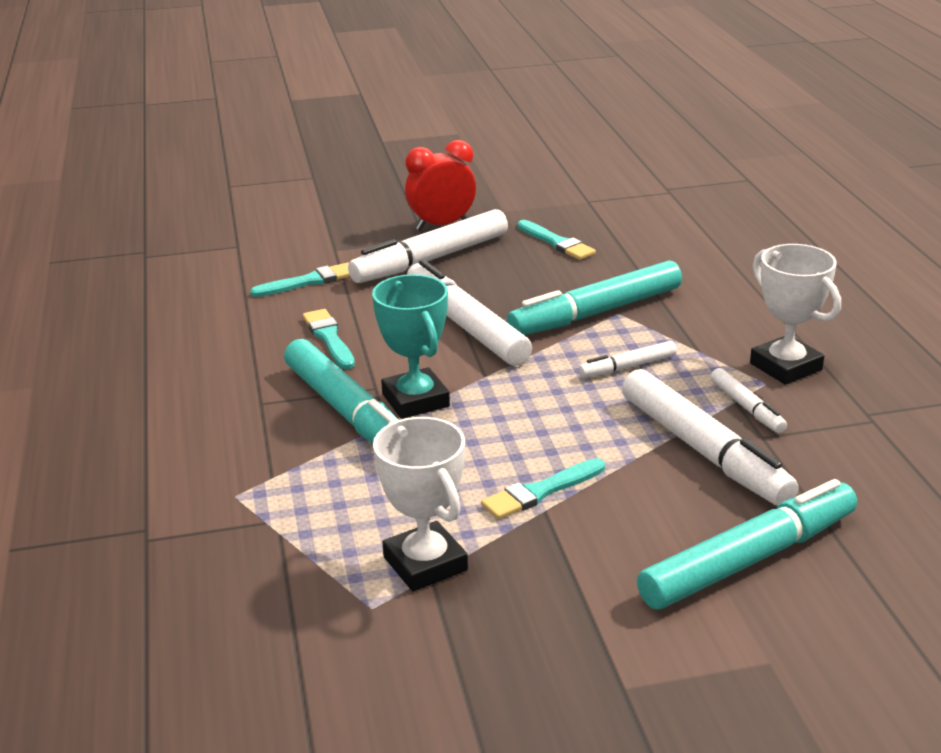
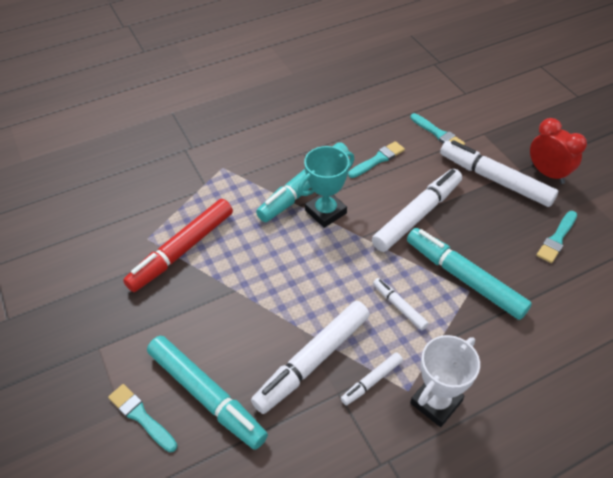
camera: 75 degrees right, 20 degrees up
(425, 564) = (182, 250): white trophy -> red marker
(540, 491) = (251, 285): turquoise brush -> turquoise brush (141, 416)

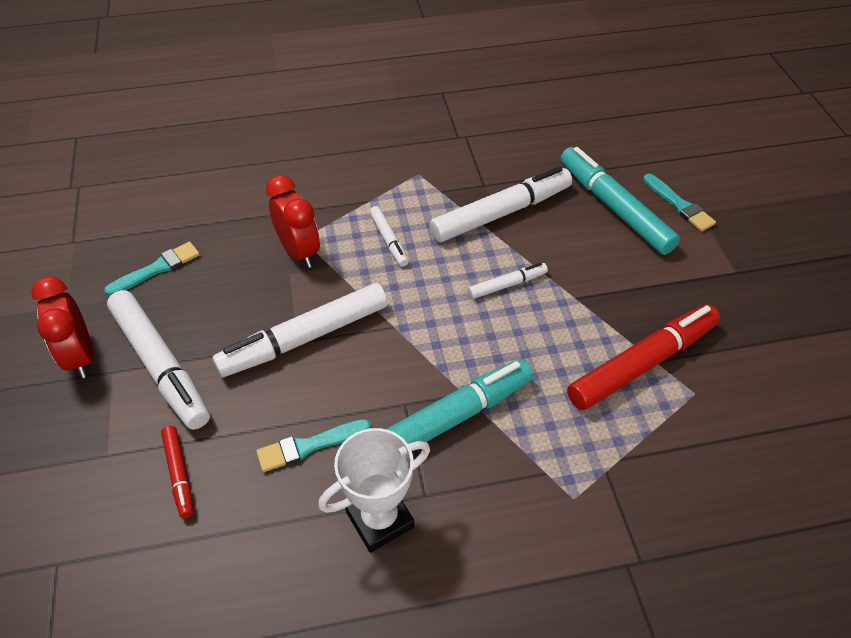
camera: 165 degrees left, 0 degrees up
(325, 212) = (428, 373): turquoise trophy -> none
(371, 381) = (449, 187): white marker -> white marker (507, 285)
(436, 402) = (397, 162): white trophy -> white trophy (380, 520)
(438, 133) = (179, 474): turquoise brush -> red marker
(464, 278) = (299, 252): turquoise marker -> red clock

